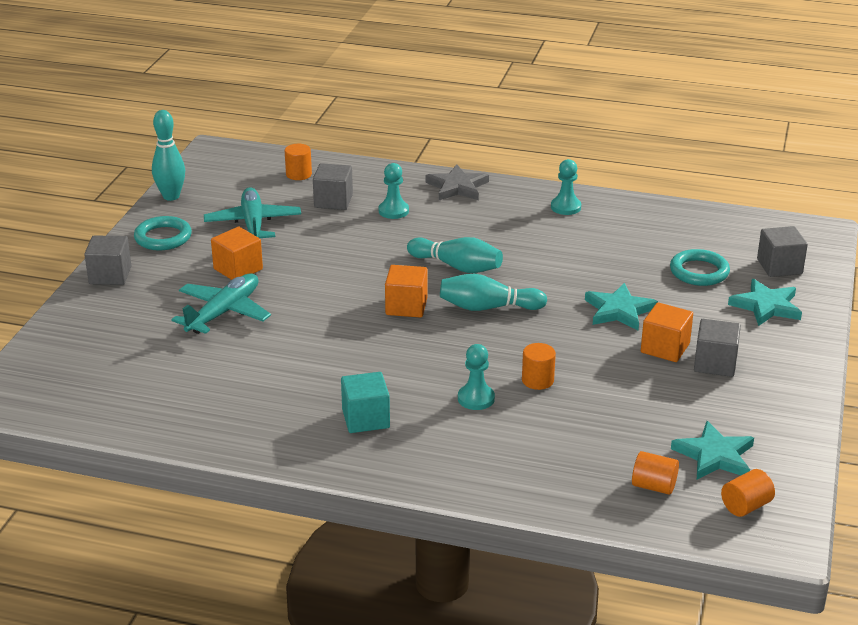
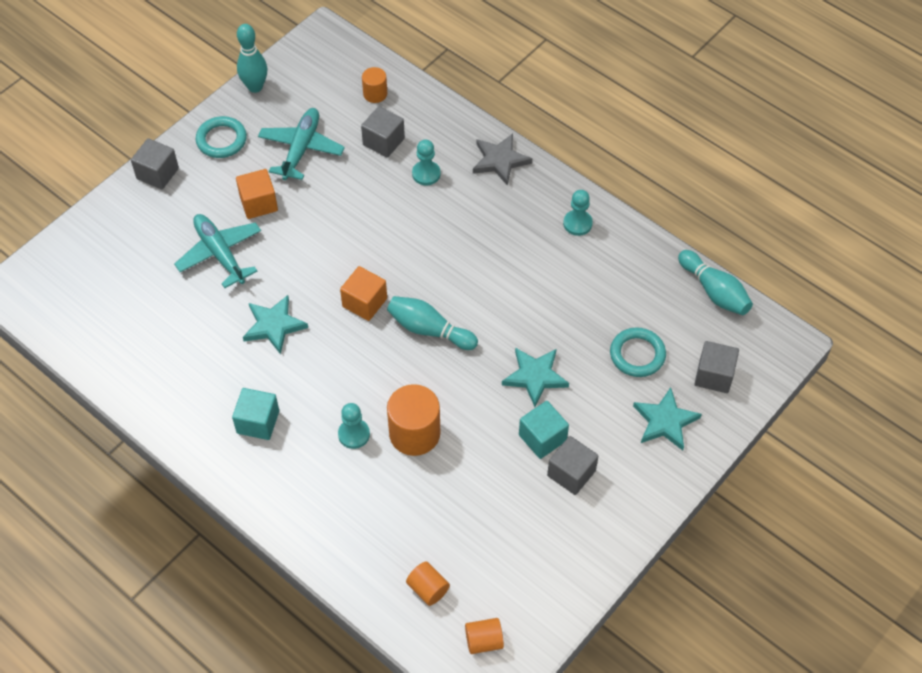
camera: 25 degrees right, 25 degrees up
(224, 312) = (220, 253): turquoise plane -> turquoise plane turned 90 degrees counterclockwise
(457, 267) = (435, 268): turquoise bowling pin -> turquoise bowling pin (714, 291)
(537, 380) = (414, 433): orange cylinder -> orange cylinder, size x1.82
(665, 348) = (542, 438): orange cube -> turquoise cube
(714, 456) = (497, 577): turquoise star -> turquoise star (274, 325)

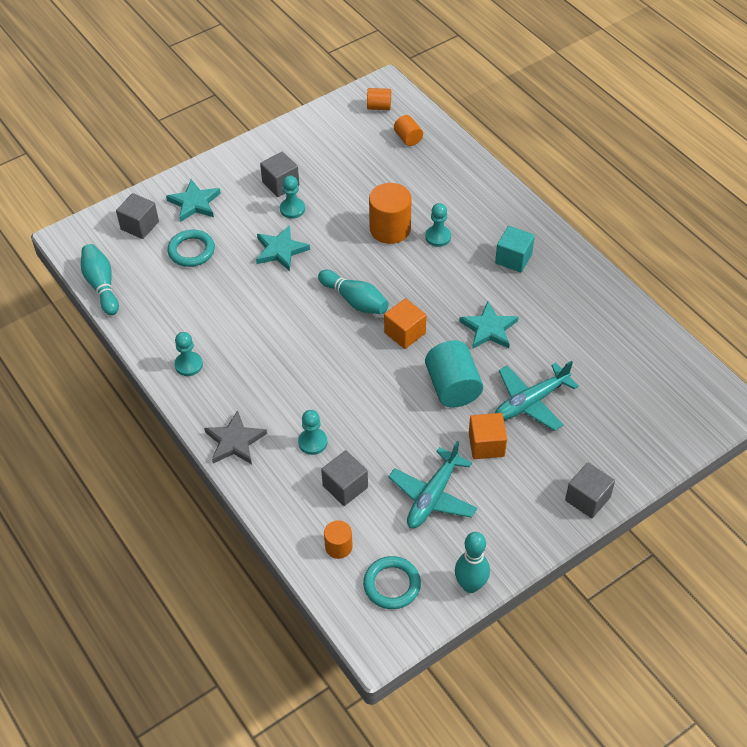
camera: 165 degrees left, 5 degrees down
(220, 253) = (530, 402): turquoise plane -> turquoise plane turned 75 degrees clockwise
(221, 140) = (516, 524): turquoise ring -> turquoise ring (392, 585)
(302, 253) = (452, 387): none -> turquoise cylinder
(542, 438) = (292, 209): turquoise cube -> turquoise pawn

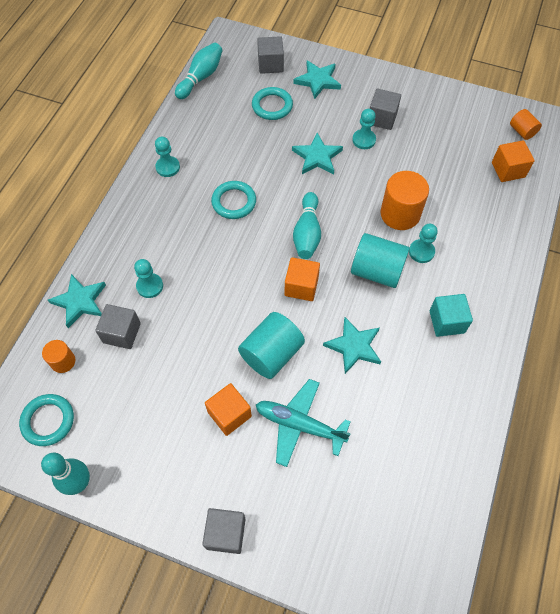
camera: 55 degrees right, 10 degrees up
(235, 441) = (118, 236): grey star -> none
(275, 335) = (234, 202): none -> turquoise ring
(283, 505) = (80, 301): none -> turquoise star
(408, 138) = (508, 170): orange cylinder -> orange cube
(432, 275) = (377, 271): none -> turquoise cylinder
(432, 496) = (151, 402): turquoise plane -> none

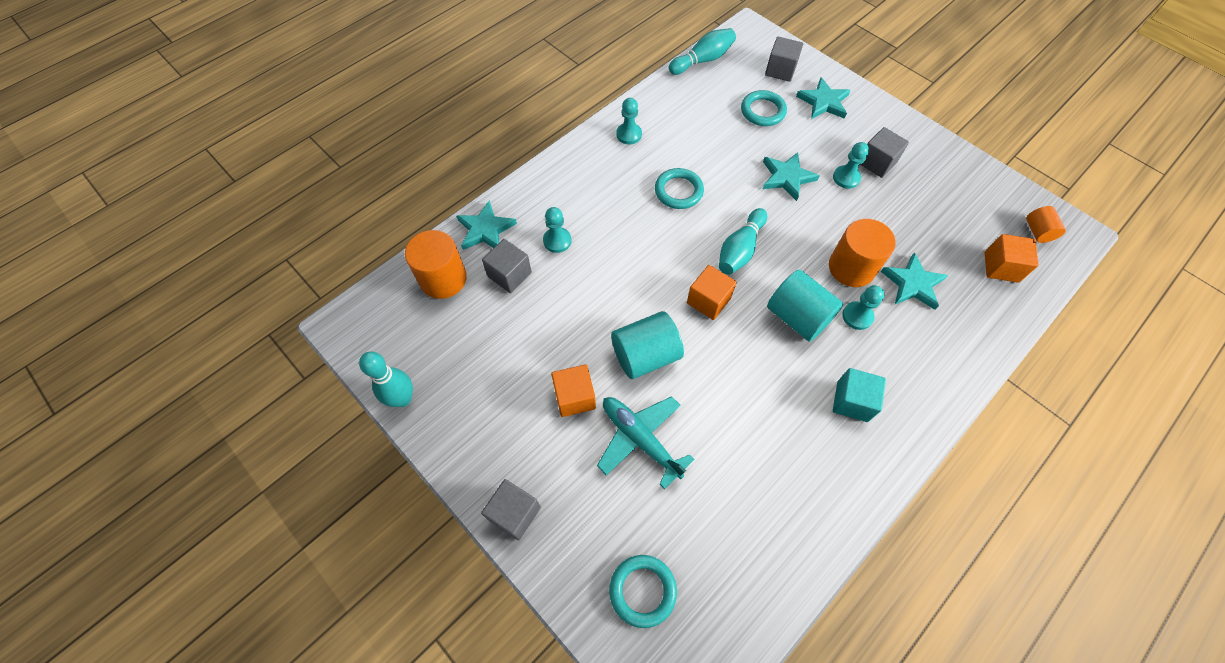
camera: 25 degrees right, 0 degrees up
(48, 421) = (403, 328): turquoise ring -> turquoise ring (642, 591)
(63, 361) = (443, 279): orange cylinder -> orange cylinder, size x1.82
(354, 346) = (736, 384): turquoise star -> turquoise star (913, 284)

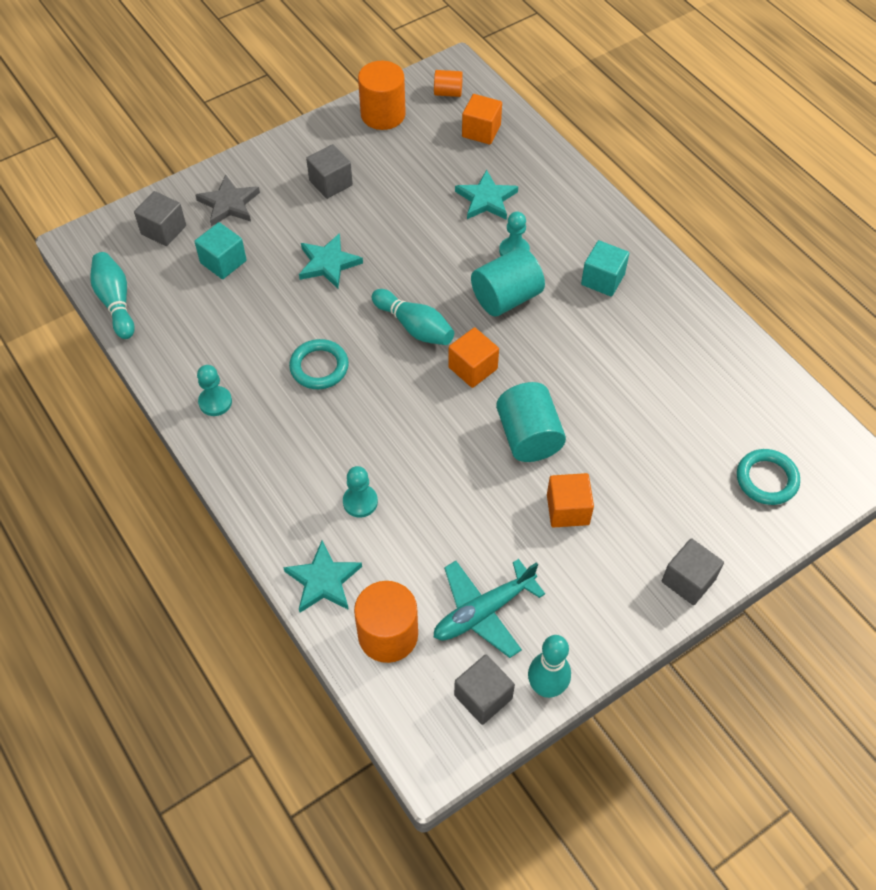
camera: 80 degrees left, 5 degrees down
(509, 274) = (397, 559): grey cube -> grey cube (483, 697)
(640, 439) = (621, 457): turquoise plane -> turquoise plane (483, 612)
(763, 111) = (223, 262): turquoise ring -> turquoise cube
(823, 102) = (229, 204): turquoise star -> grey star
(846, 178) = (343, 213): turquoise pawn -> none
(851, 268) = (458, 240): orange cylinder -> orange cylinder (383, 114)

